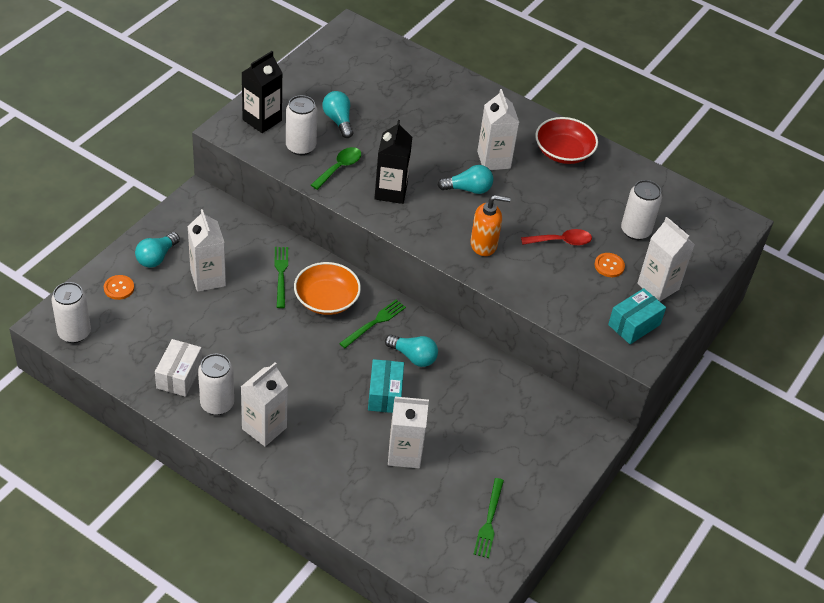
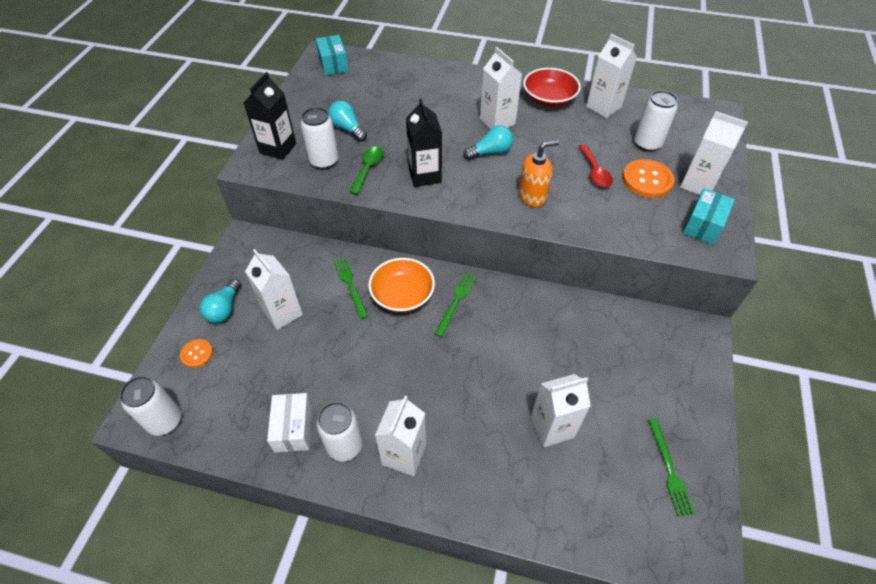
camera: 15 degrees left, 5 degrees up
(385, 394) = (501, 370): turquoise box -> turquoise box (333, 64)
(413, 356) = (507, 322): turquoise light bulb -> none
(561, 241) = (595, 172): red spoon -> red spoon turned 105 degrees clockwise
(609, 266) = (647, 180): orange button -> orange button, size x1.75
(616, 179) = (603, 107): none -> white carton

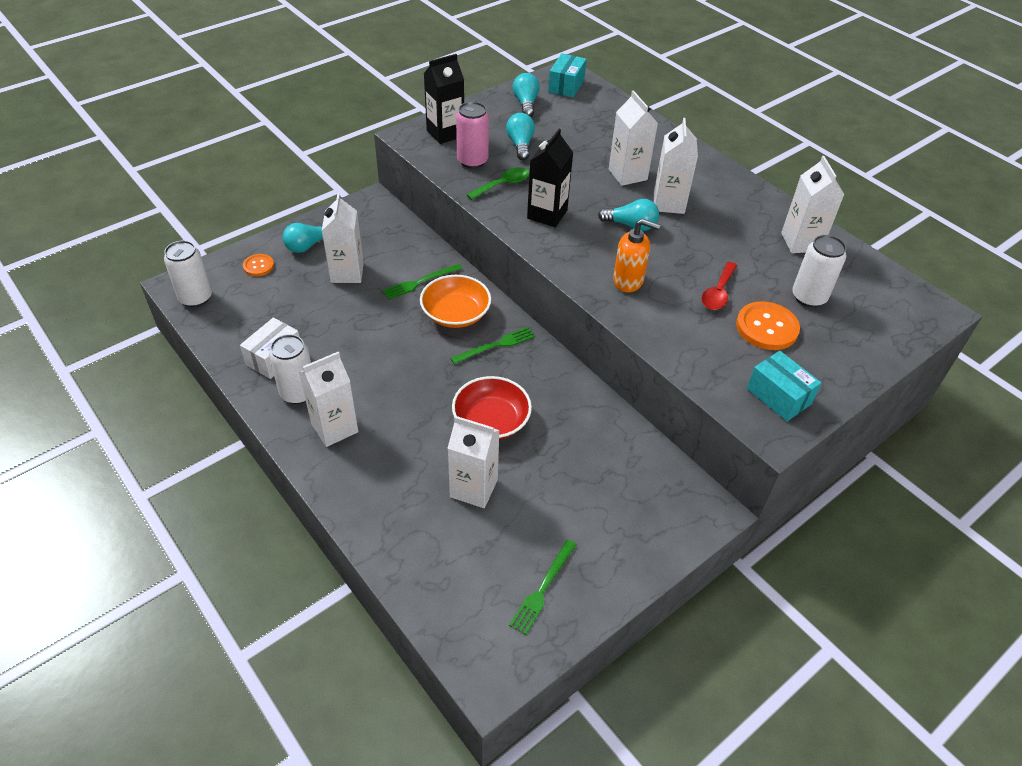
camera: 35 degrees right, 5 degrees down
(317, 93) = (526, 104): none -> turquoise light bulb
(324, 161) = (472, 161): white can -> pink can
(350, 285) = (420, 282): green fork -> green fork turned 135 degrees counterclockwise
(549, 99) = (748, 208): red bowl -> red bowl (491, 420)
(698, 184) = (820, 360): white carton -> white carton (627, 174)
(703, 225) = (778, 396): turquoise box -> turquoise box turned 75 degrees clockwise

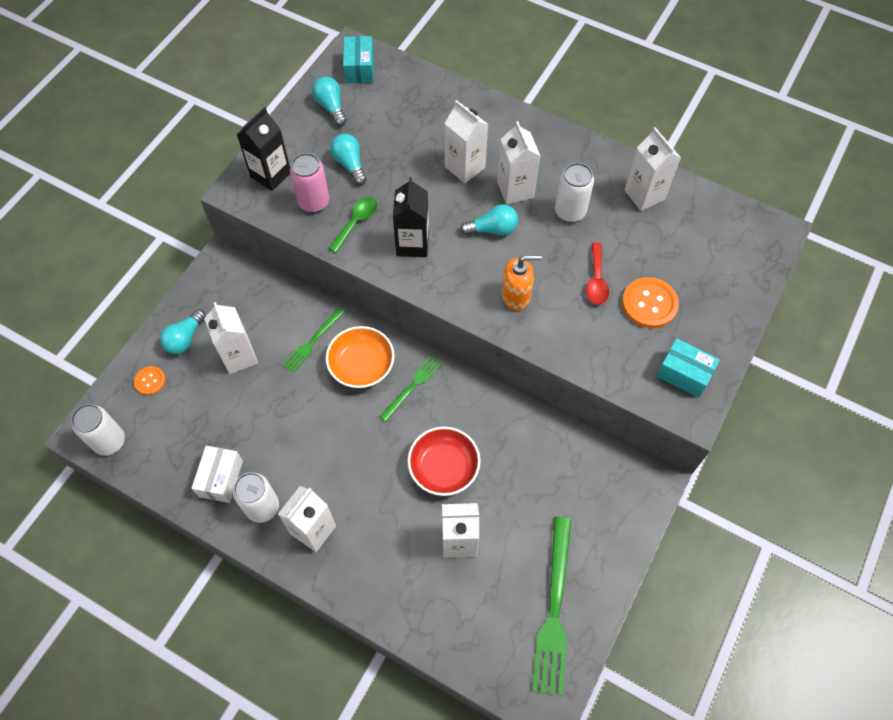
camera: 20 degrees left, 15 degrees up
(543, 589) = (554, 610): green fork -> green fork, size x1.83
(808, 297) = (671, 256): white can -> white can (570, 211)

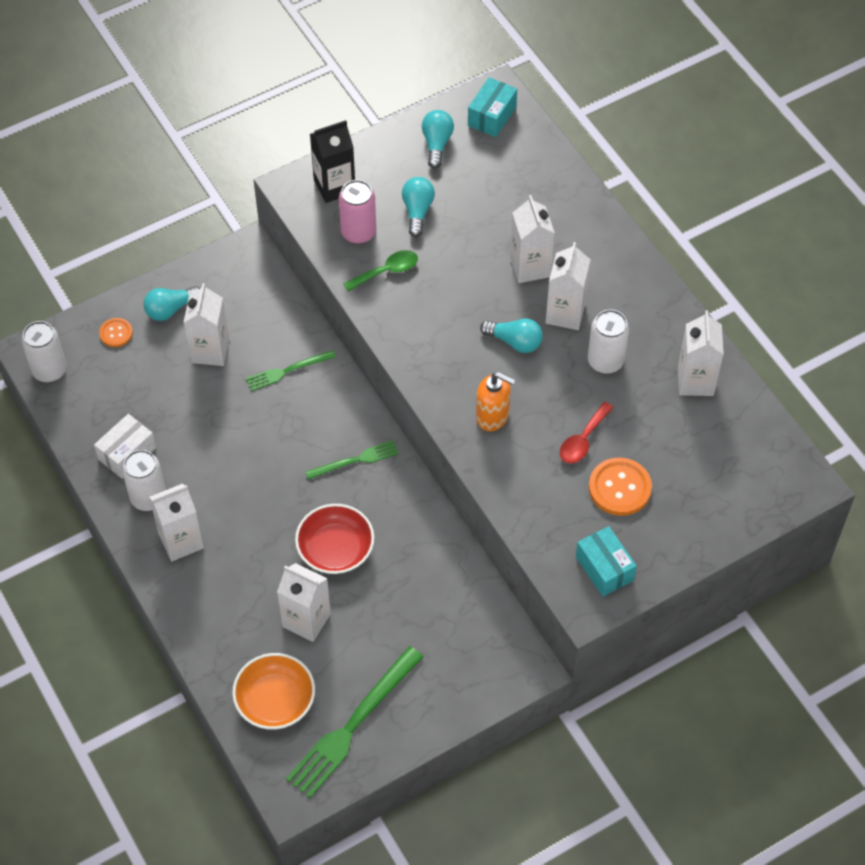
camera: 30 degrees right, 5 degrees down
(361, 365) = (319, 416): orange bowl -> orange bowl (275, 700)
(412, 244) = (426, 318): black carton -> none

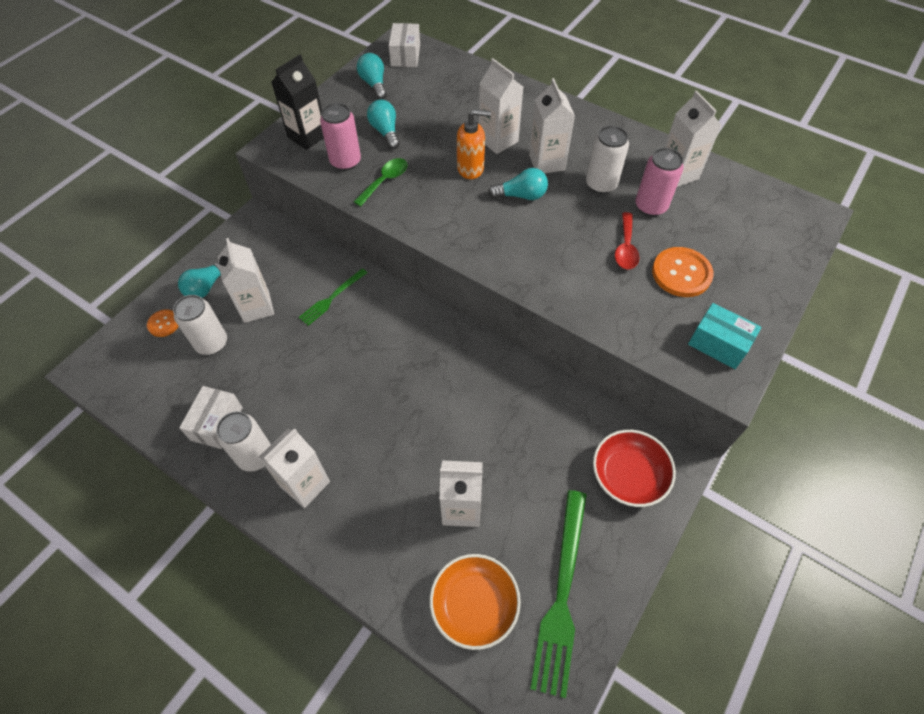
camera: 25 degrees left, 0 degrees up
(49, 370) = (111, 378): white can -> white can (211, 343)
(335, 549) = (452, 430): red bowl -> red bowl (628, 475)
(355, 460) = (428, 347): green fork -> none
(492, 116) = (405, 55): turquoise box -> white box
(493, 416) = (541, 257): orange soap dispenser -> orange soap dispenser (471, 168)
(640, 406) = (650, 206): none -> pink can

